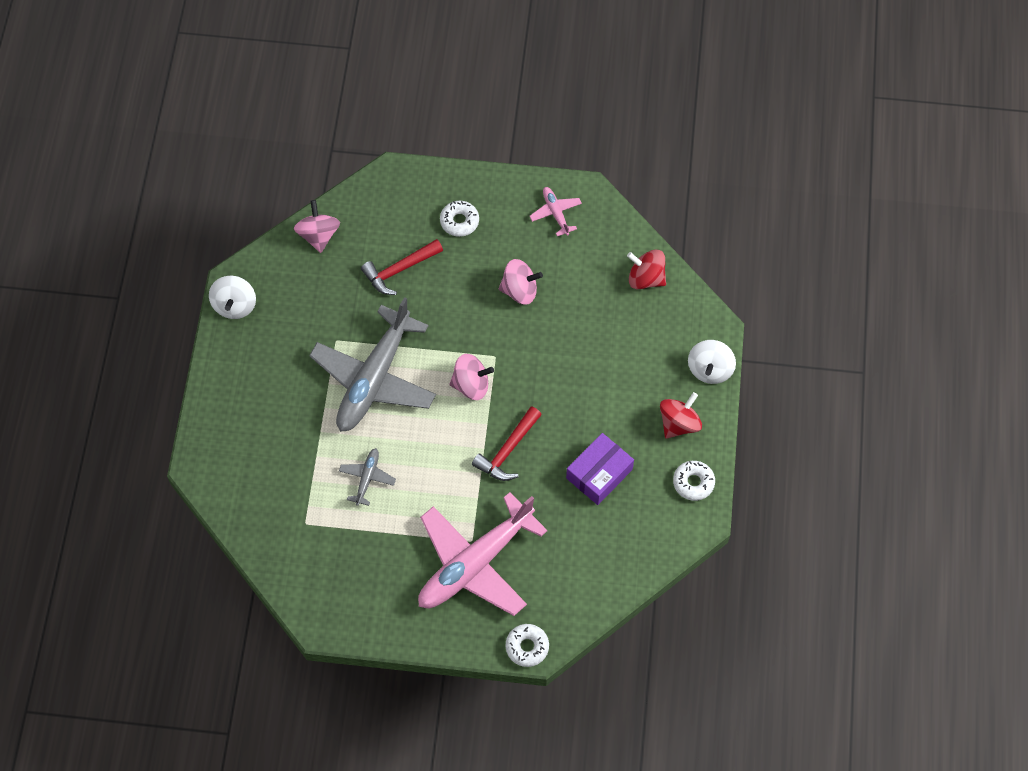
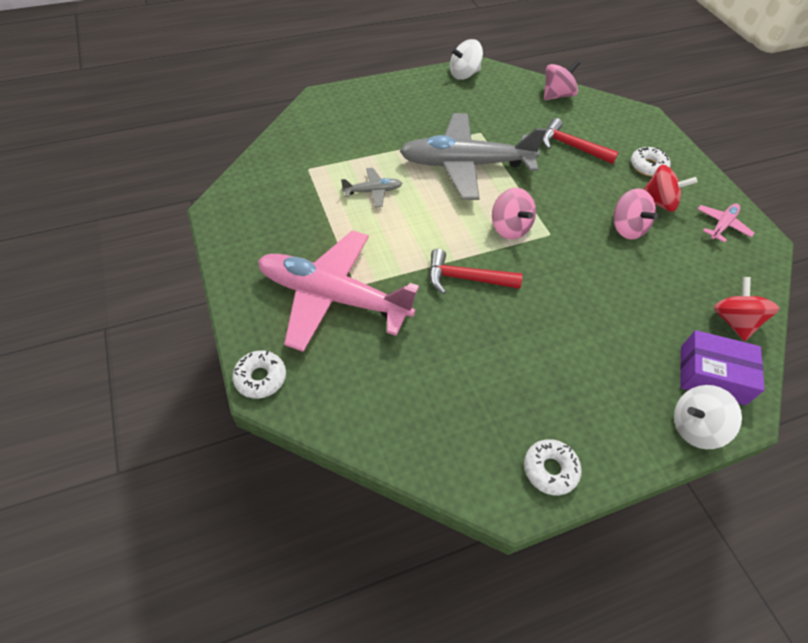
camera: 60 degrees right, 10 degrees down
(599, 473) = (495, 366): purple box -> purple box (712, 375)
(679, 423) = (608, 421): red spinning top -> red spinning top (658, 202)

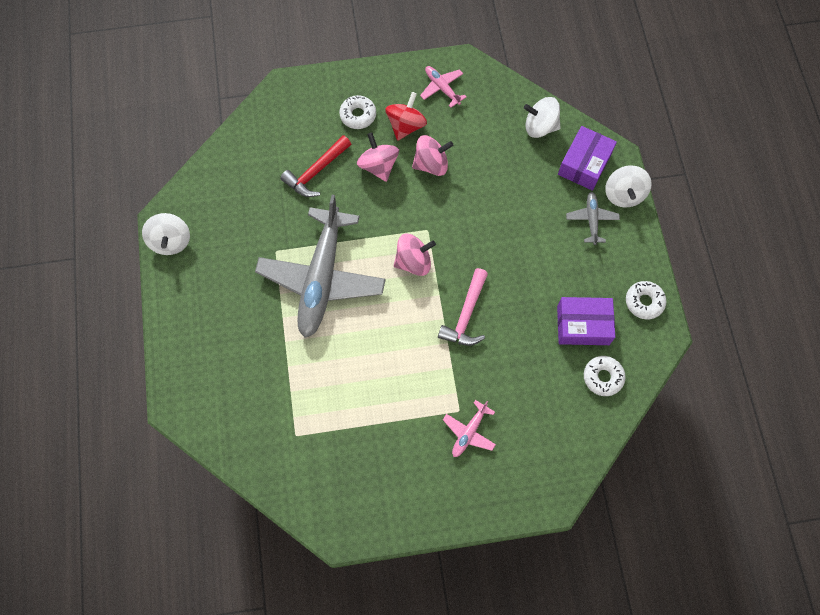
camera: 75 degrees left, 15 degrees up
(260, 378) = (543, 502): white donut -> white donut (603, 377)
(333, 297) = (469, 432): pink plane -> pink plane, size x0.42
(373, 191) = (342, 375): grey plane -> grey plane (591, 220)
(466, 278) = (466, 315): red hammer -> pink hammer
(492, 397) = (583, 325): none -> purple box
(557, 95) = (232, 158): pink spinning top -> pink spinning top (378, 166)
(733, 321) = (540, 127): red spinning top -> white spinning top

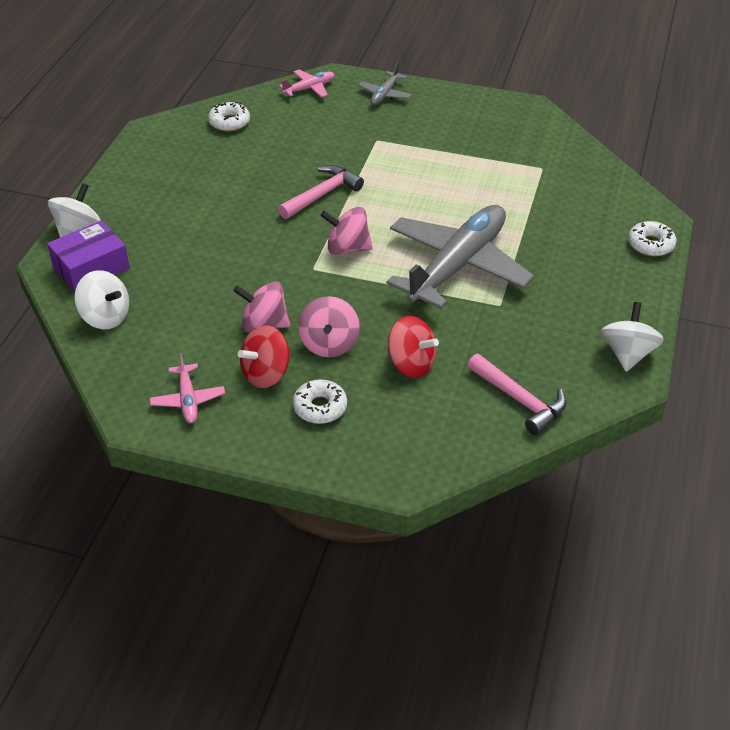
camera: 155 degrees left, 25 degrees down
(233, 171) = (519, 400): none -> pink hammer
(316, 172) = (411, 364): red hammer -> red spinning top
(469, 432) = (377, 126): pink plane -> pink plane (309, 88)
(583, 325) = (215, 156): purple box -> none
(591, 220) = (131, 222): grey plane -> grey plane (385, 94)
(644, 302) = (143, 153): white donut -> white donut (650, 244)

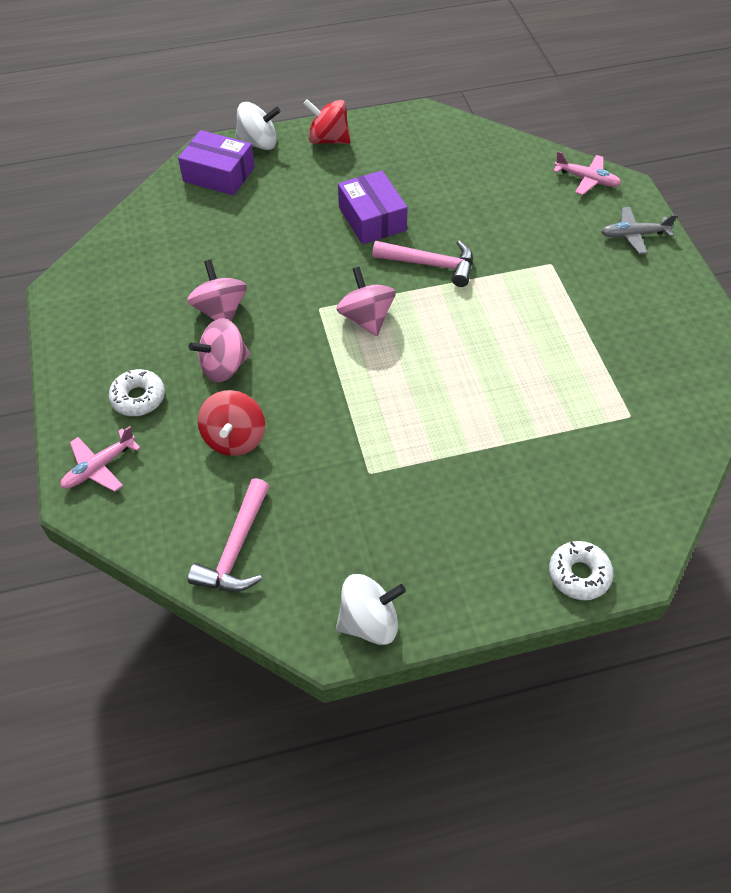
camera: 60 degrees right, 10 degrees up
(105, 317) = (165, 212): white spinning top -> none
(188, 400) = (99, 308): pink plane -> pink plane (99, 467)
(229, 122) = (481, 155): white donut -> none
(241, 203) = (372, 219): none -> purple box
(266, 374) = (159, 342): red spinning top -> red spinning top (328, 140)
(457, 266) = (404, 412): grey plane -> none

